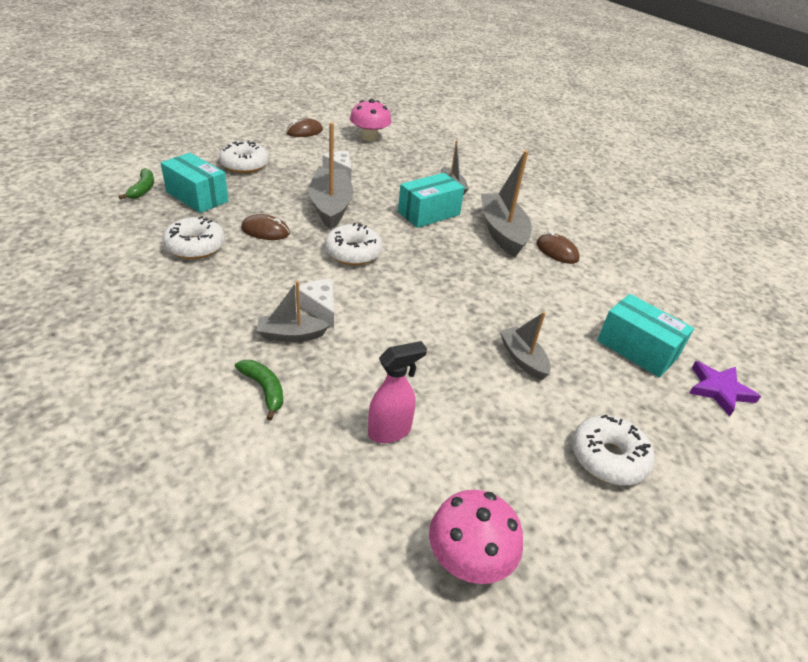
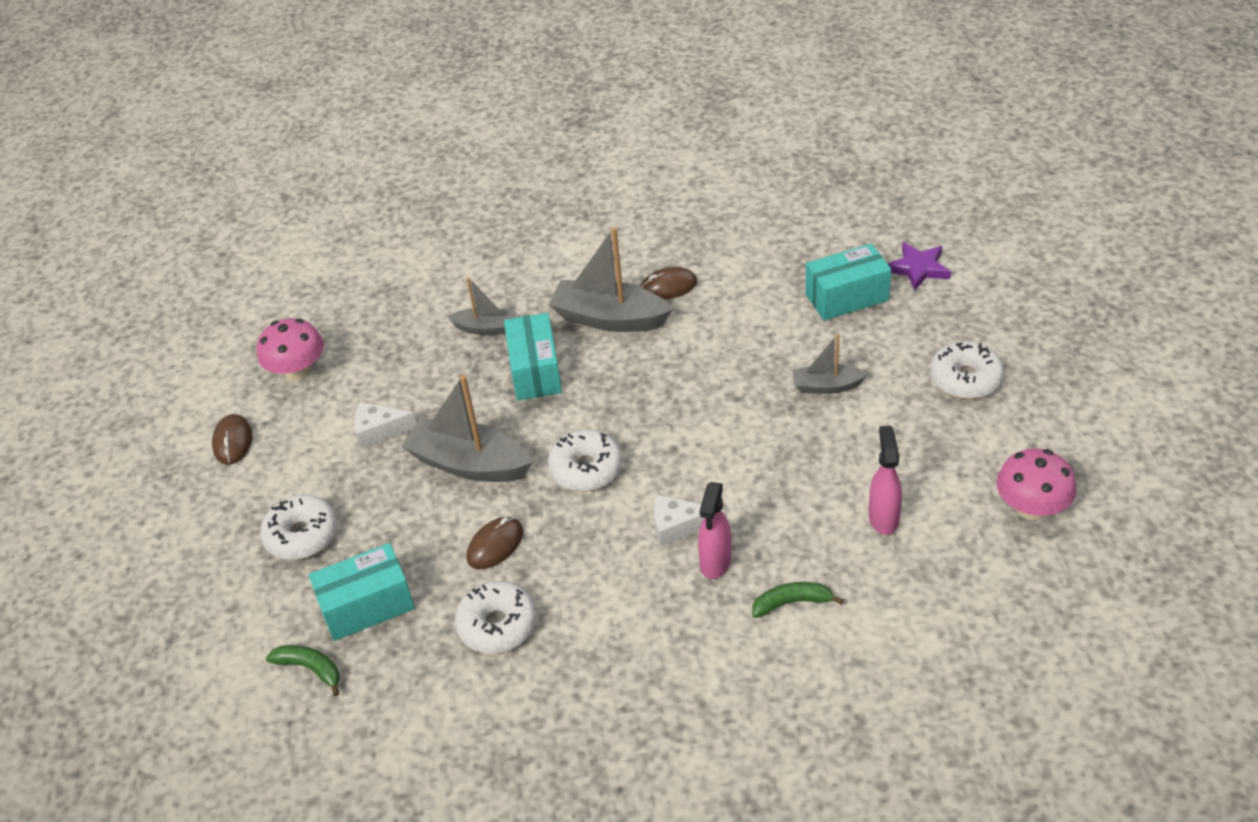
camera: 55 degrees left, 5 degrees up
(291, 335) = (715, 563): grey boat -> pink spray bottle

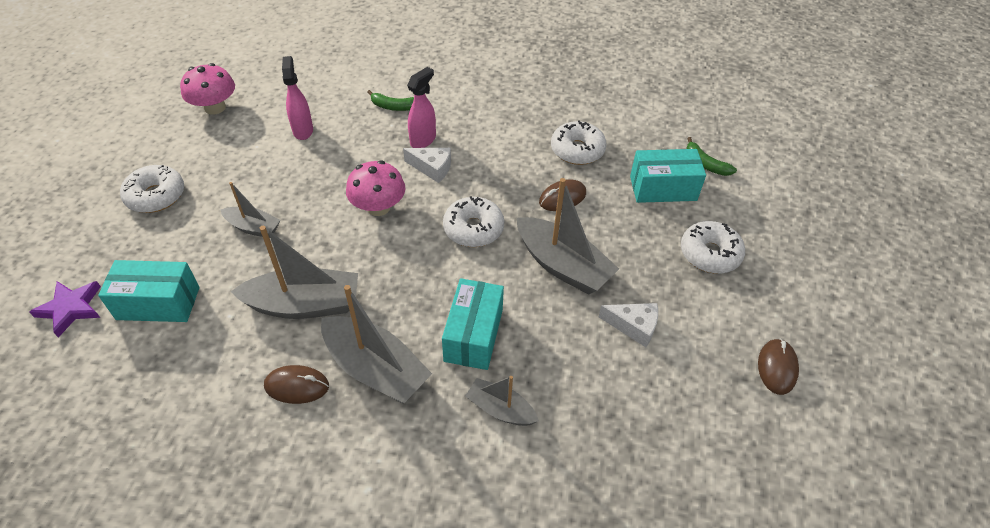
camera: 165 degrees left, 5 degrees up
(297, 371) = (711, 433): pink mushroom -> pink mushroom (378, 207)
(711, 341) = (304, 305): none -> grey boat
(883, 518) = (303, 130): pink spray bottle -> pink spray bottle turned 150 degrees clockwise

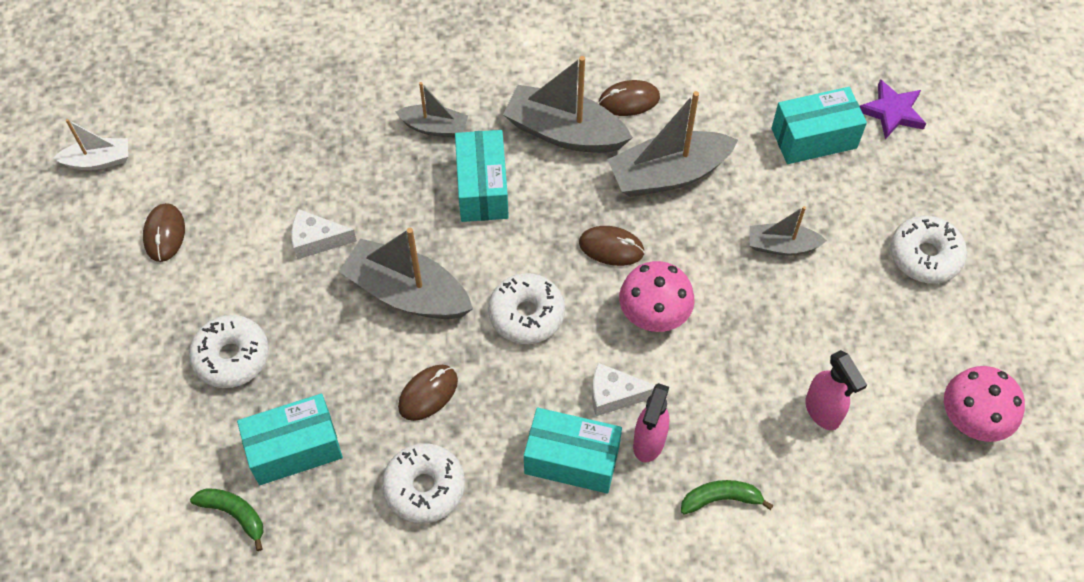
camera: 165 degrees right, 10 degrees up
(385, 259) = (611, 247): none -> brown mouse
(477, 143) = (572, 459): none -> turquoise box
(860, 466) = (98, 161): none -> white boat

